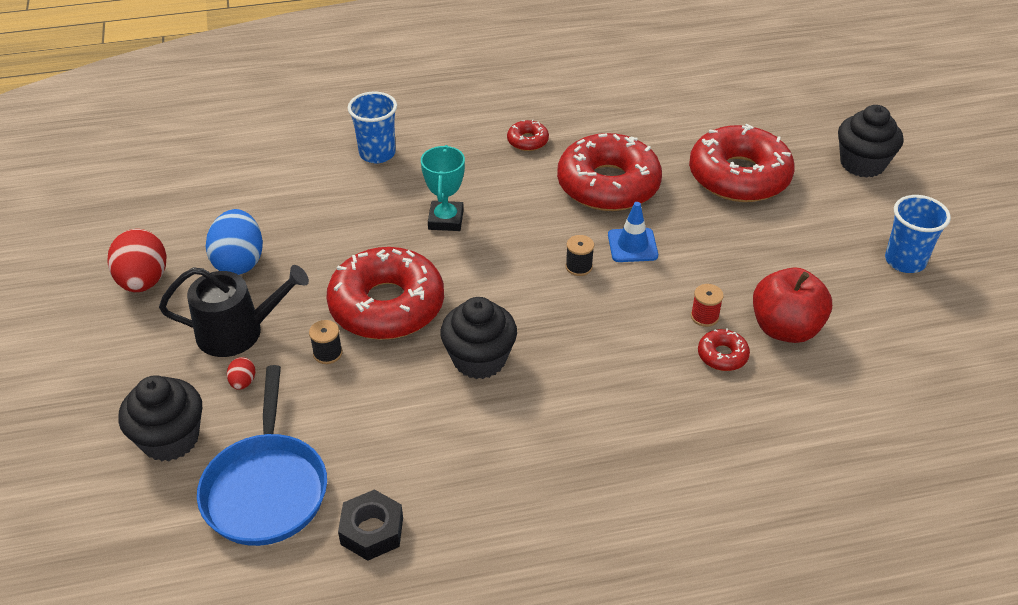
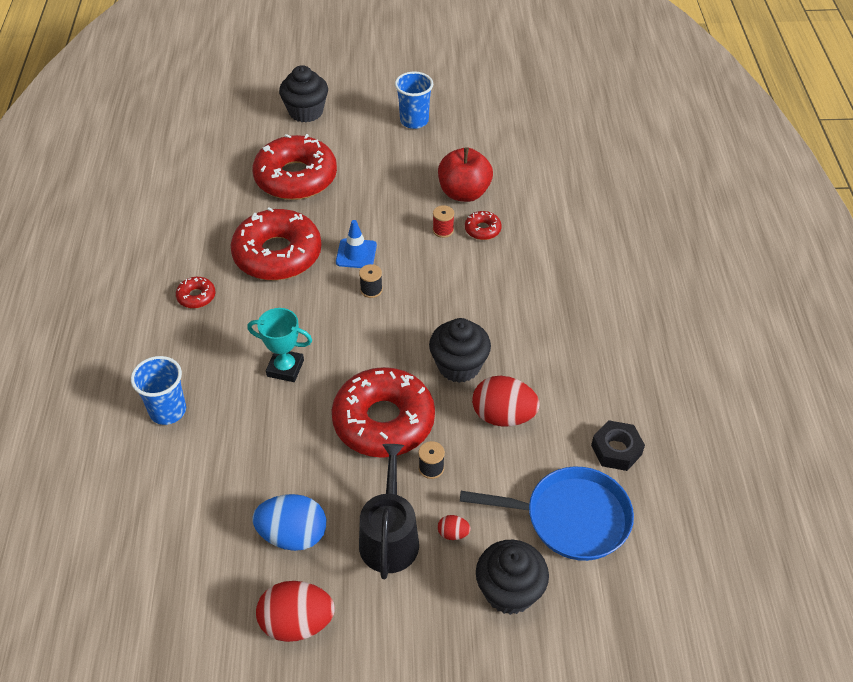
camera: 80 degrees left, 5 degrees up
(409, 409) = (503, 416): none -> red egg

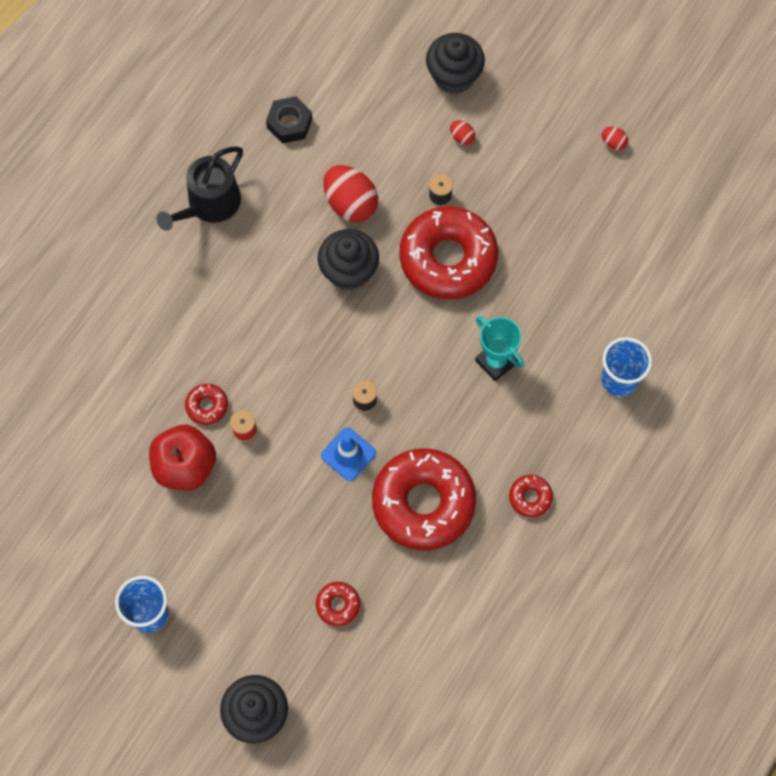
camera: 145 degrees left, 20 degrees up
(293, 535) = (579, 207): blue egg -> none
(296, 178) = (338, 605): red donut -> red donut, size x0.42
(297, 623) = (613, 143): red egg -> red egg, size x0.46
(389, 537) = (509, 163): black watering can -> black watering can (209, 204)
(570, 518) = (369, 97): blue pan -> none

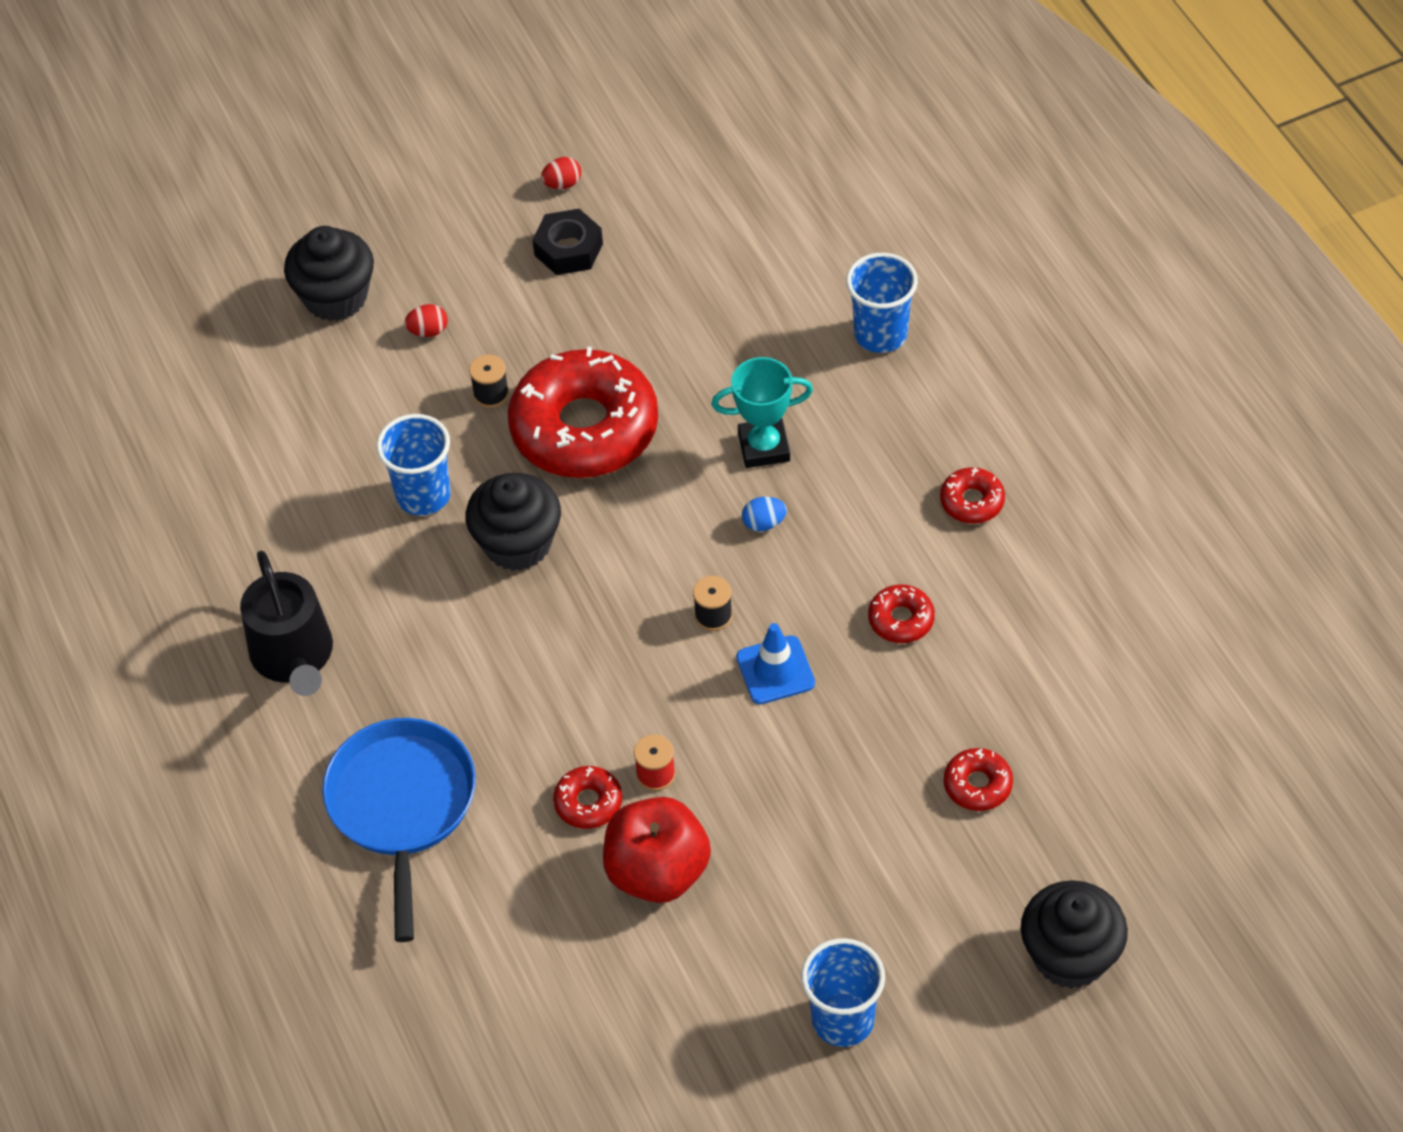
camera: 55 degrees left, 15 degrees down
(150, 315) = (402, 807): none -> blue pan
(289, 123) = (252, 507): black nut -> black nut (568, 249)
(350, 204) = (423, 495): red egg -> blue cup
(423, 503) = (901, 619): red donut -> red donut, size x0.42
(443, 392) = (764, 523): none -> blue egg

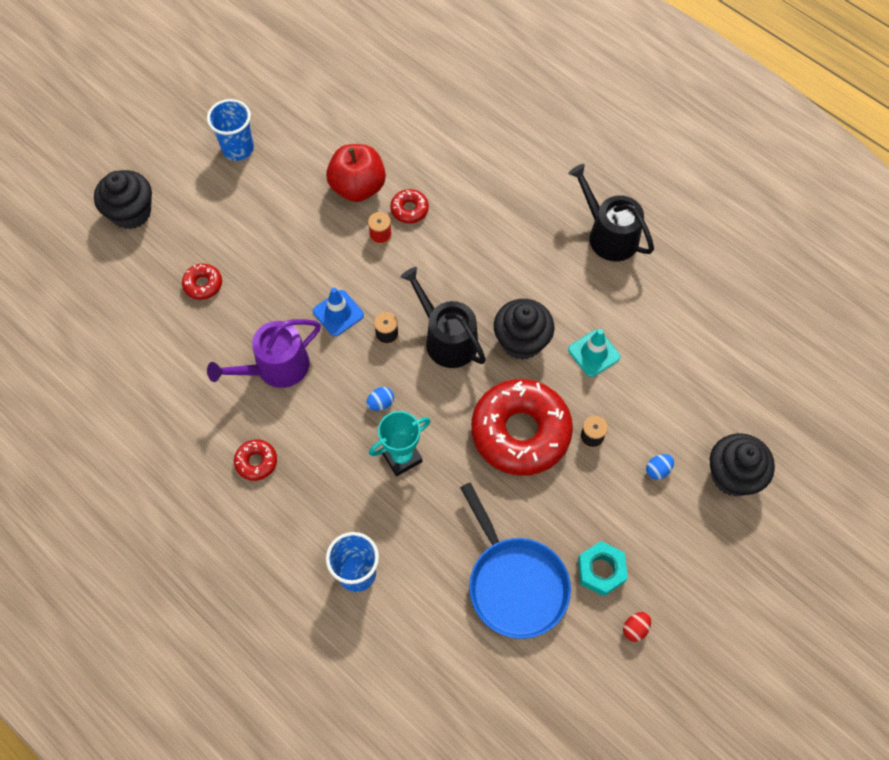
camera: 155 degrees right, 10 degrees up
(402, 807) = (504, 177): blue pan -> blue pan (514, 583)
(423, 495) = (594, 353): blue cup -> turquoise traffic cone
(428, 331) = (658, 470): red egg -> blue egg
(568, 249) = (601, 570): black nut -> turquoise nut
(626, 581) = (446, 339): none -> black watering can
(901, 619) = (276, 367): red donut -> purple watering can

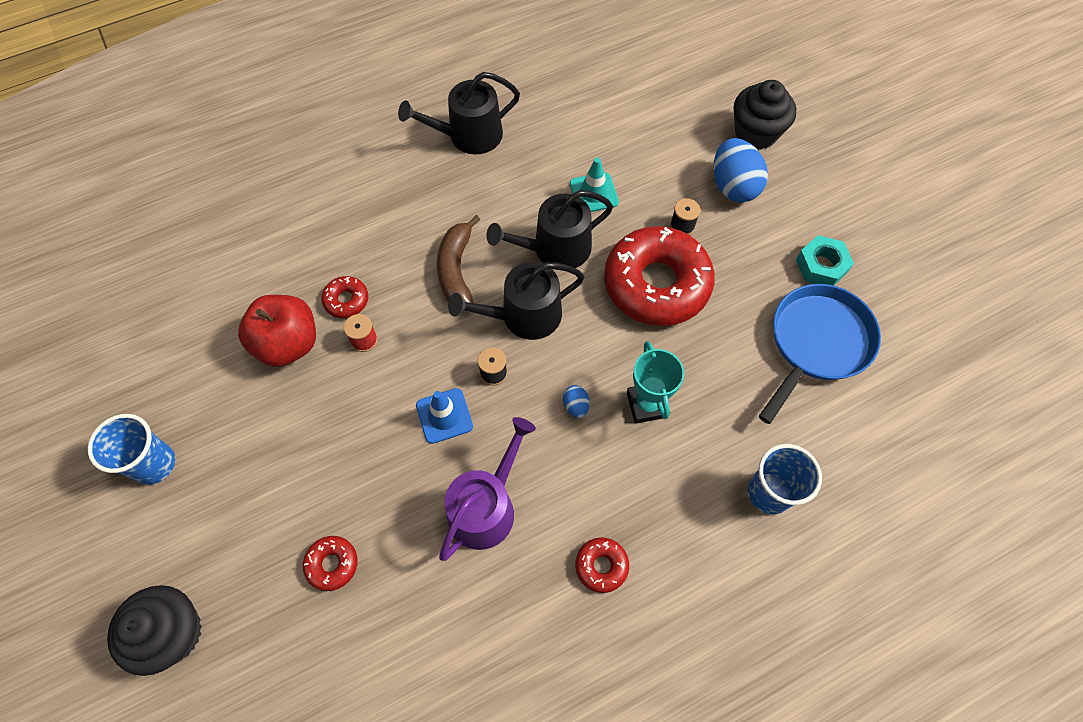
camera: 70 degrees left, 0 degrees up
(276, 367) = (486, 507): purple watering can -> purple watering can turned 135 degrees counterclockwise
(469, 275) = (456, 270): none -> brown banana
(514, 583) = (816, 343): blue pan -> blue pan turned 45 degrees counterclockwise
(521, 341) = (555, 249): black cupcake -> black watering can
(635, 629) = (884, 259): red egg -> none
(658, 470) = (733, 186): blue egg -> blue egg, size x2.20

